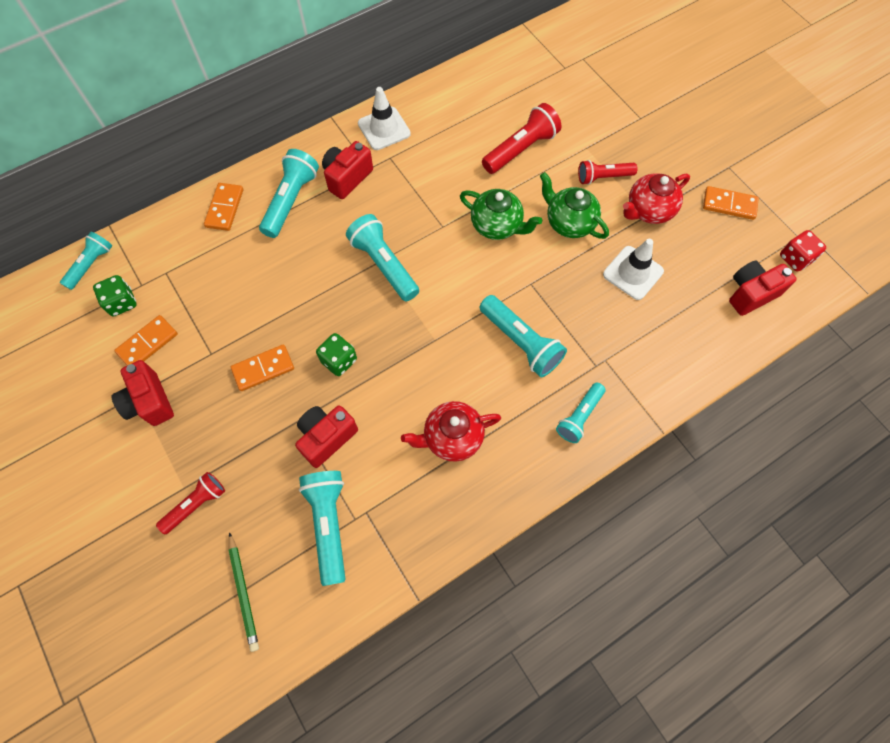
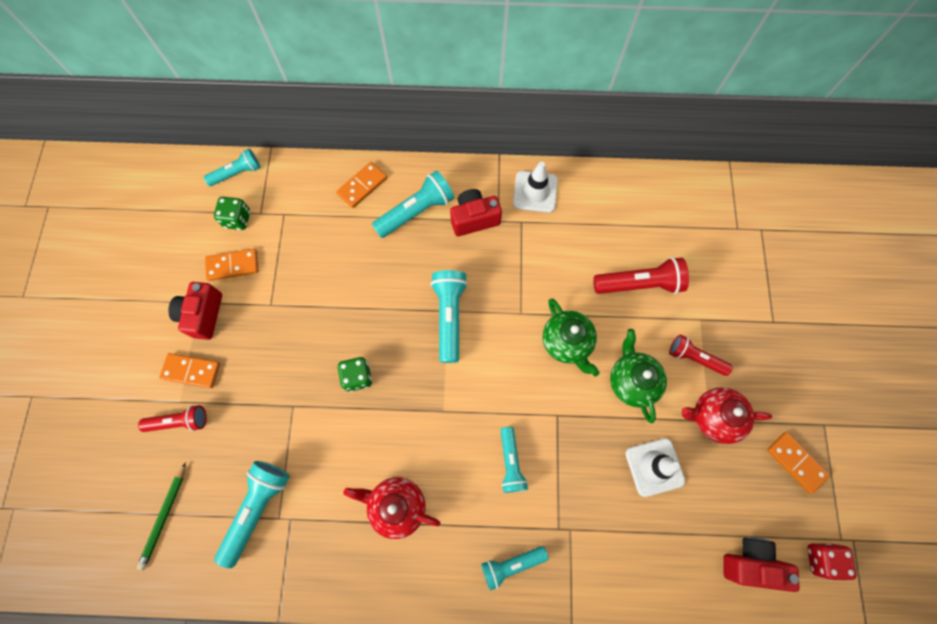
camera: 35 degrees right, 5 degrees up
(263, 369) = (298, 344): orange domino -> orange domino (191, 371)
(326, 438) = (304, 436): red camera -> none
(520, 342) = (510, 462): turquoise flashlight -> turquoise flashlight, size x0.65

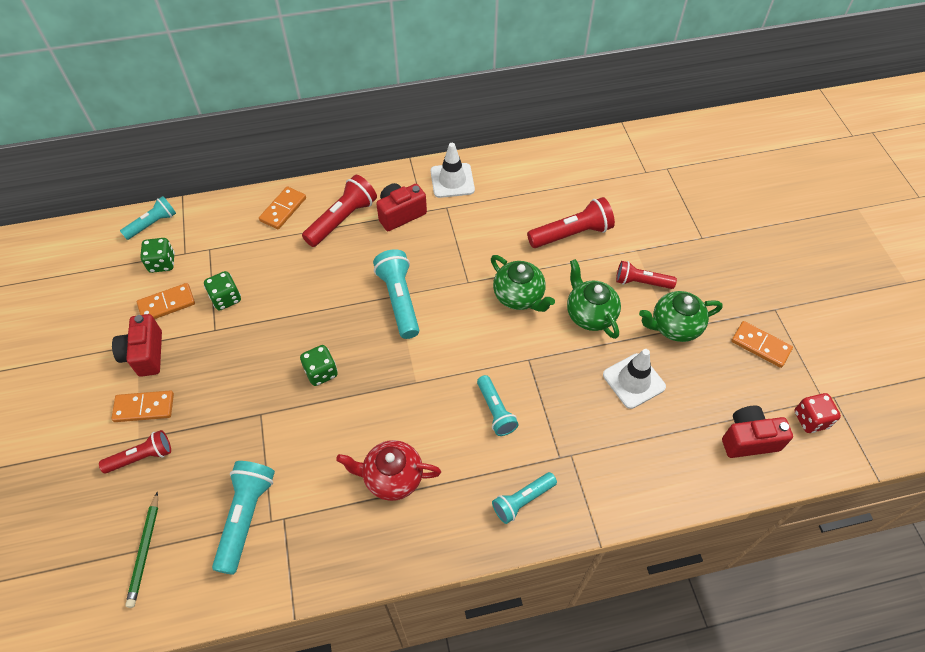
camera: 15 degrees left, 15 degrees down
(288, 273) = (226, 298): none -> green dice
(416, 211) = (342, 220): turquoise flashlight -> red flashlight
(713, 417) = (674, 326): red teapot -> green teapot

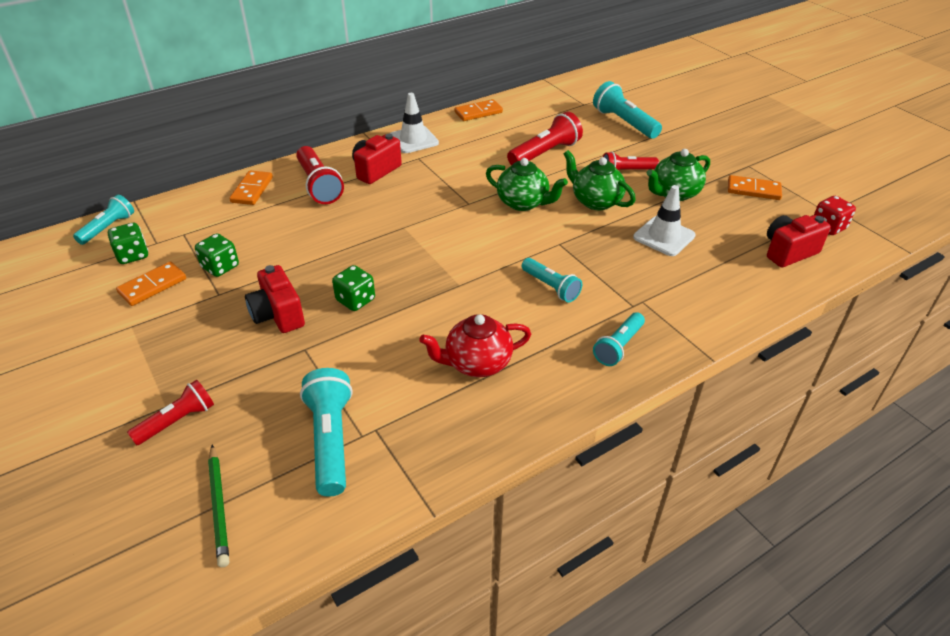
camera: 20 degrees left, 15 degrees down
(144, 407) = (162, 377): orange domino -> orange domino (478, 112)
(145, 354) = (144, 332): red camera -> red camera (278, 315)
(342, 220) = (318, 185): red flashlight -> red flashlight turned 135 degrees clockwise
(399, 300) = (408, 229): turquoise flashlight -> turquoise flashlight (624, 123)

